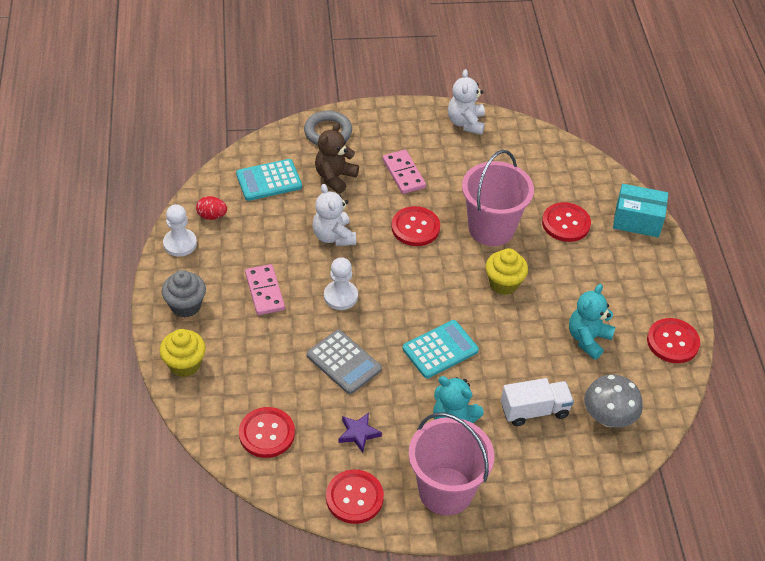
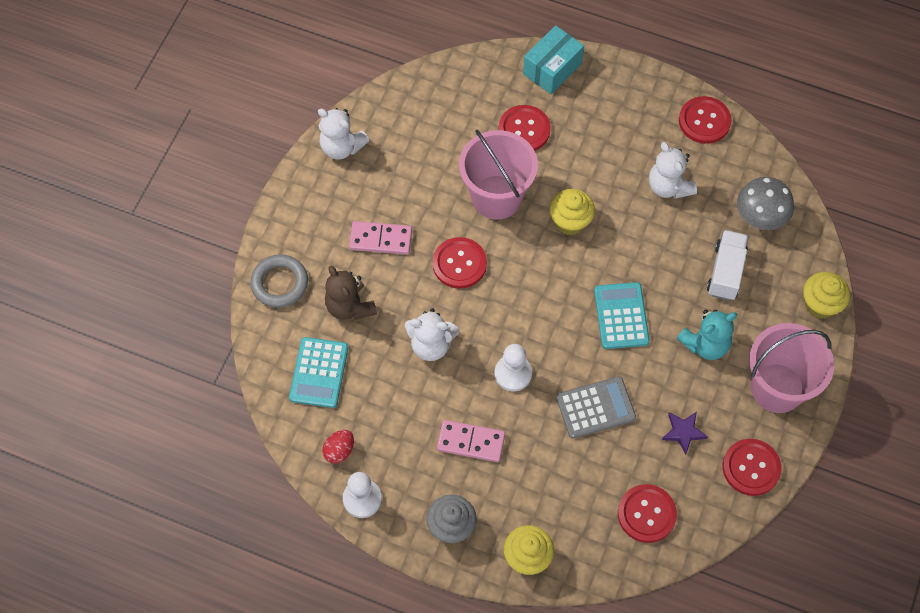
camera: 60 degrees left, 15 degrees up
(553, 497) = (820, 304): none -> yellow cupcake
(588, 339) = (668, 186): turquoise teddy bear -> white teddy bear

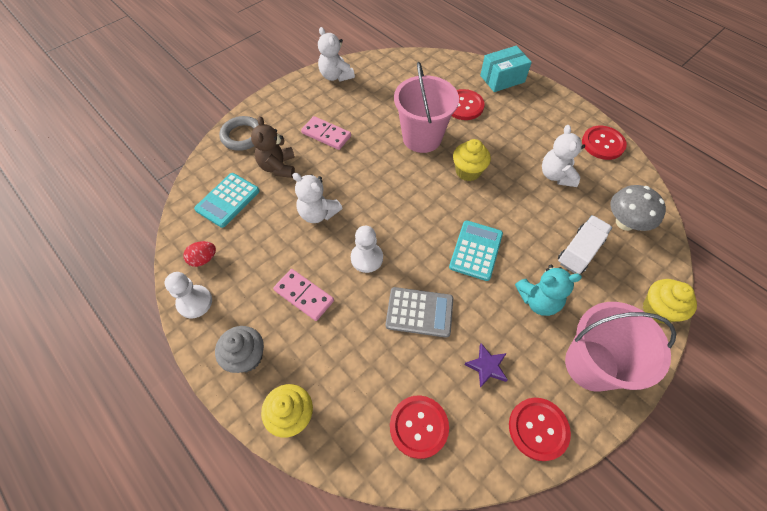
camera: 25 degrees right, 5 degrees down
(459, 264) = (371, 169): red button -> none

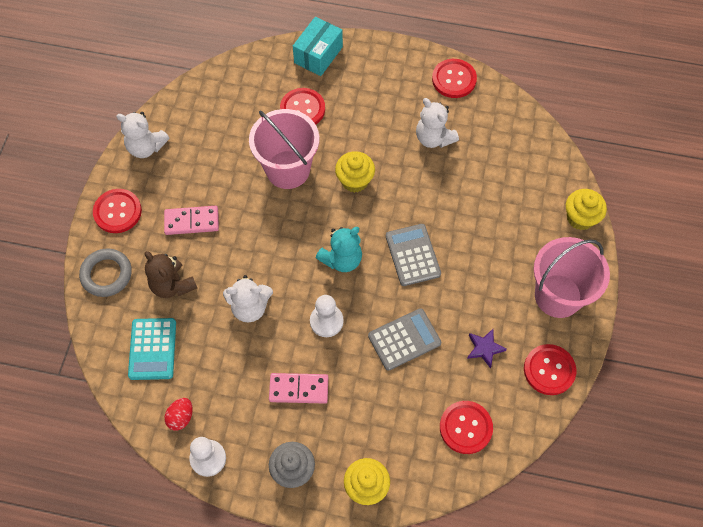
camera: 35 degrees left, 5 degrees up
(284, 103) = (117, 212): none -> red button
(476, 250) = (412, 255): turquoise calculator -> grey calculator
(538, 300) = (489, 268): turquoise teddy bear -> turquoise teddy bear (342, 259)
(579, 251) = (495, 203): white truck -> none
(625, 222) = (515, 152): grey mushroom -> none

